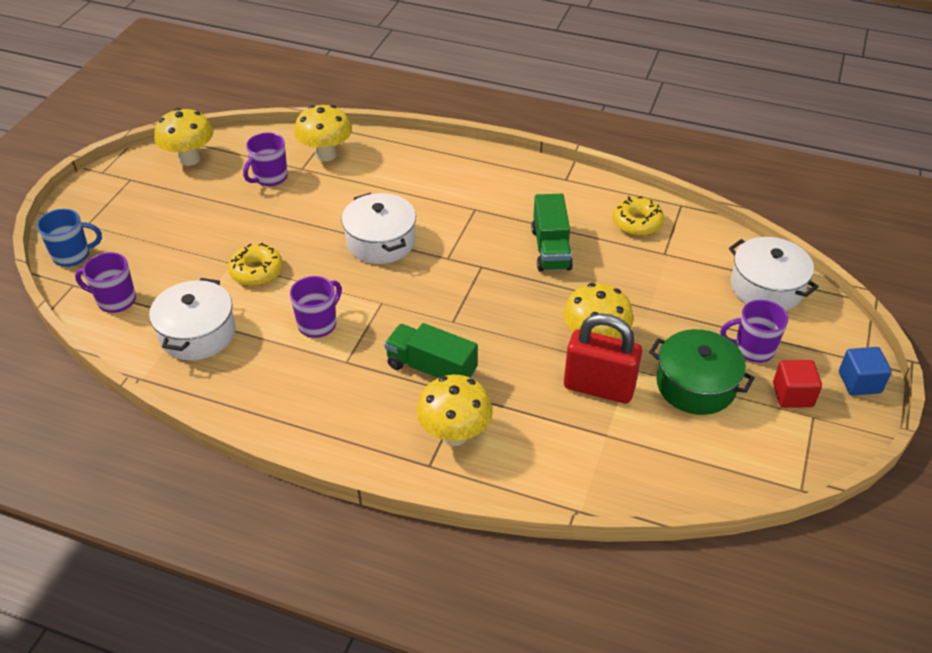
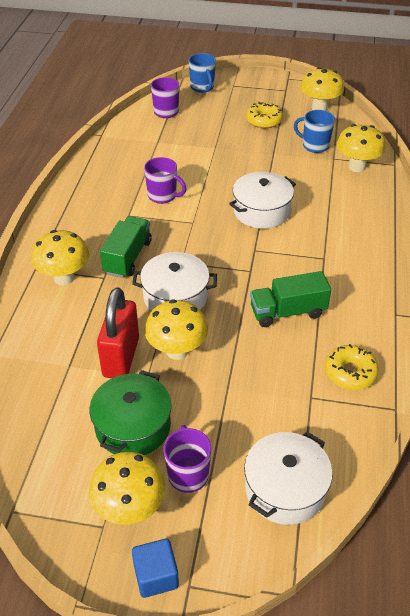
camera: 80 degrees right, 0 degrees up
(197, 333) = (143, 148): white pot -> white pot (175, 297)
(256, 271) = (209, 159): yellow donut -> yellow donut (264, 120)
(270, 178) = (314, 146): purple mug -> blue mug
(792, 395) = (130, 508): red cube -> yellow mushroom

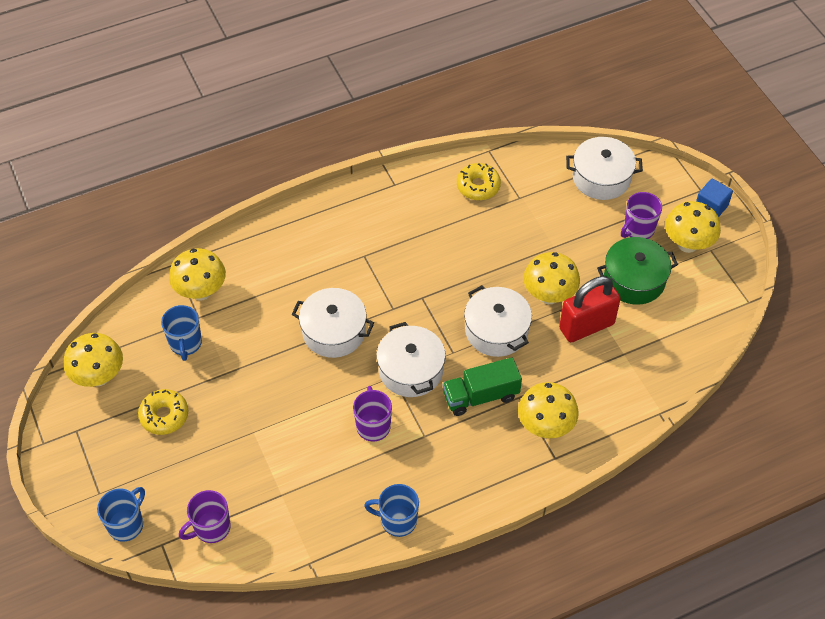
camera: 125 degrees left, 10 degrees up
(84, 176) = (397, 521): none -> blue mug
(188, 233) = (410, 370): none -> white pot
(287, 312) = (449, 249): green truck -> none

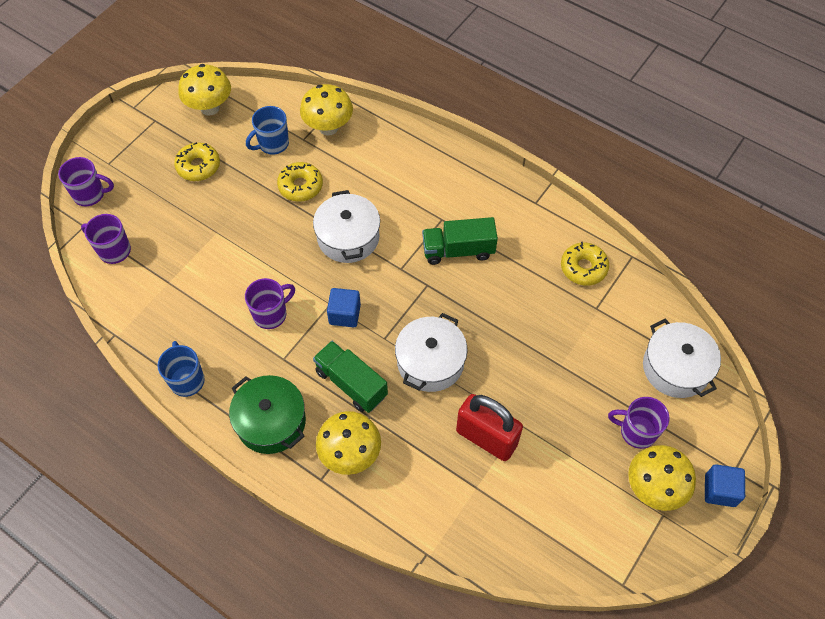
camera: 60 degrees right, 5 degrees up
(126, 524) = (90, 194): blue mug -> purple mug
(251, 343) = (300, 186): none -> yellow donut
(403, 259) = (458, 250): none -> green truck
(410, 370) = (344, 314): white pot -> blue cube
(549, 295) = (500, 388): yellow mushroom -> none
(634, 280) = (571, 456): green pot -> green pot (271, 422)

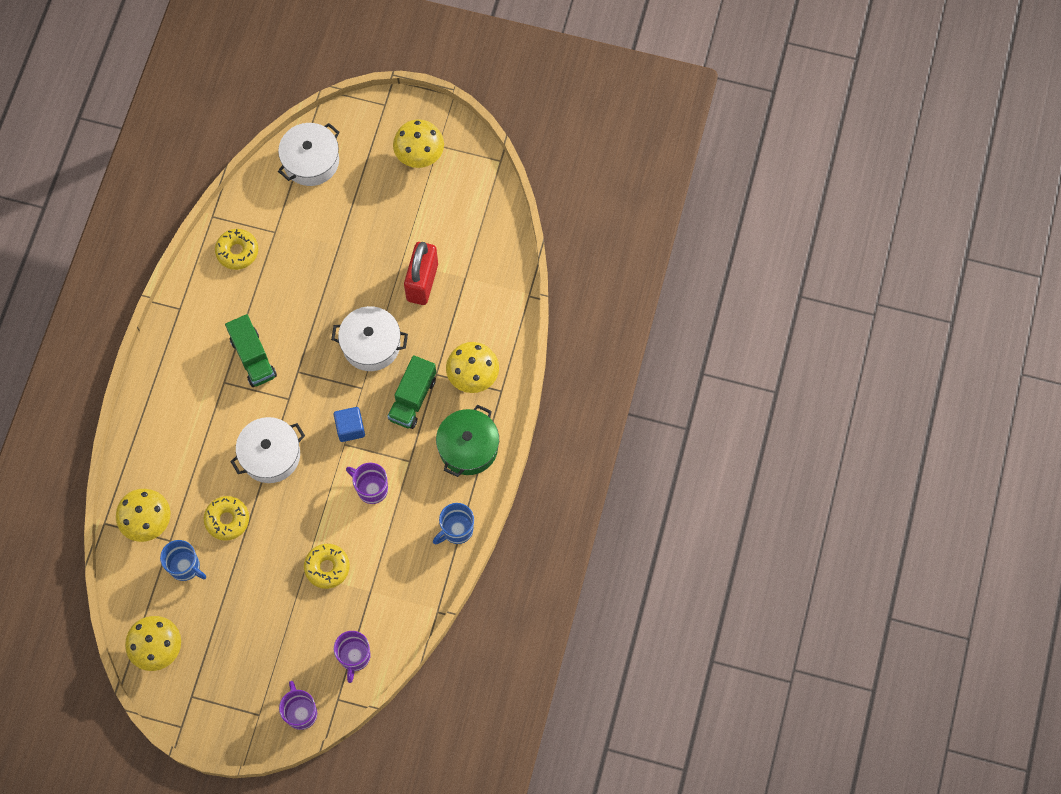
camera: 110 degrees left, 10 degrees up
(198, 166) = (234, 625): yellow donut -> yellow donut (327, 567)
(636, 432) = (377, 177): purple mug -> none
(719, 490) = (405, 112): blue cube -> none

